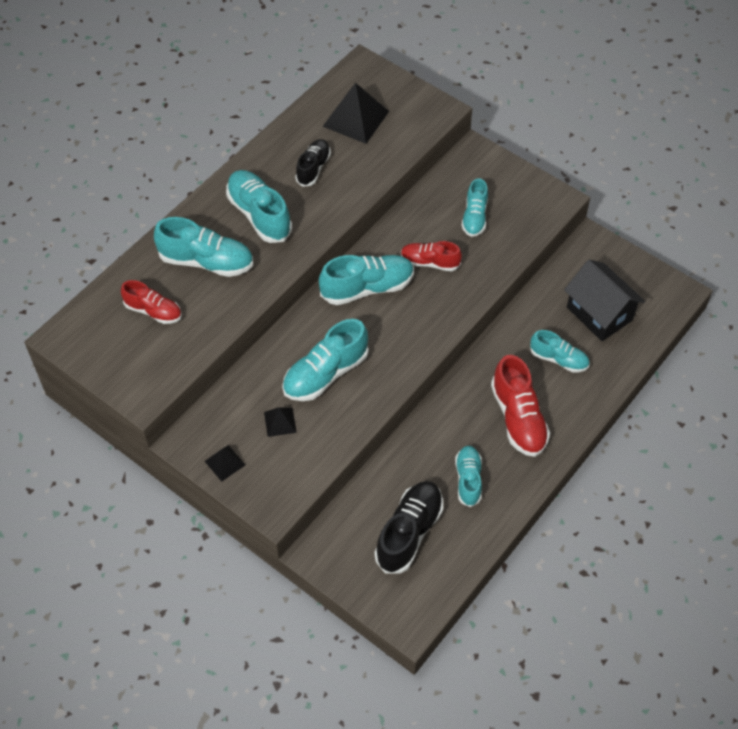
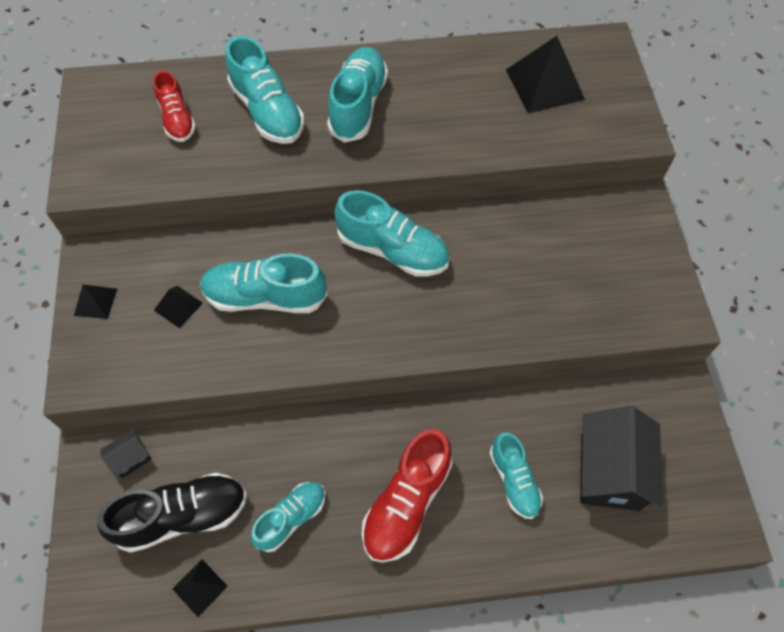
camera: 45 degrees right, 5 degrees up
(313, 168) = (453, 100): black shoe -> none
(342, 534) = (131, 458): none -> black house
(430, 262) = (477, 274): red shoe -> none
(461, 554) = (199, 587): none -> black pyramid
(474, 217) = (571, 266): turquoise shoe -> none

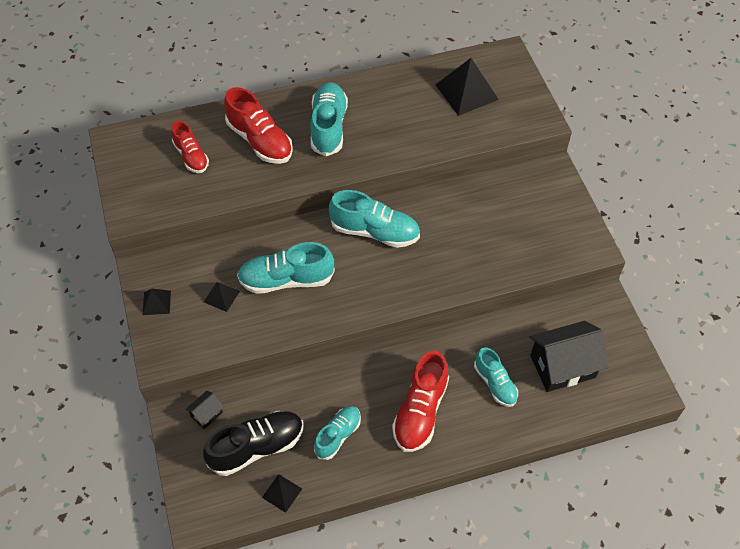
camera: 10 degrees left, 5 degrees down
(267, 112) = (260, 141): turquoise shoe -> red shoe
(609, 471) = (562, 366): black house -> black house turned 75 degrees clockwise

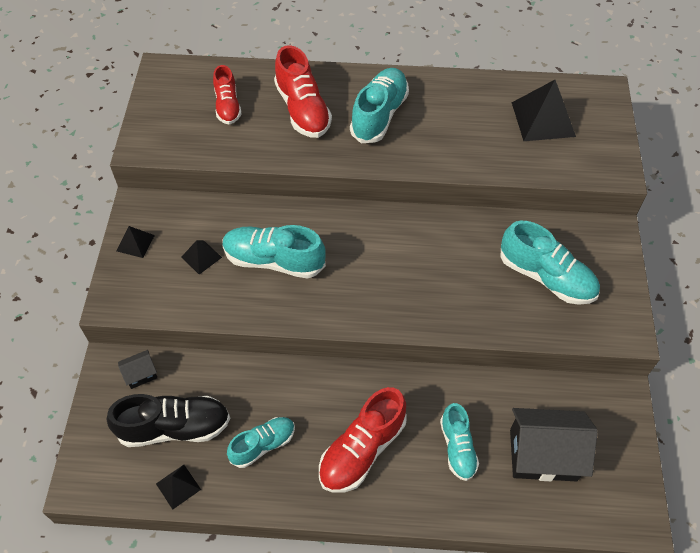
camera: 20 degrees right, 0 degrees up
(375, 232) = (387, 239): turquoise shoe -> turquoise shoe (546, 277)

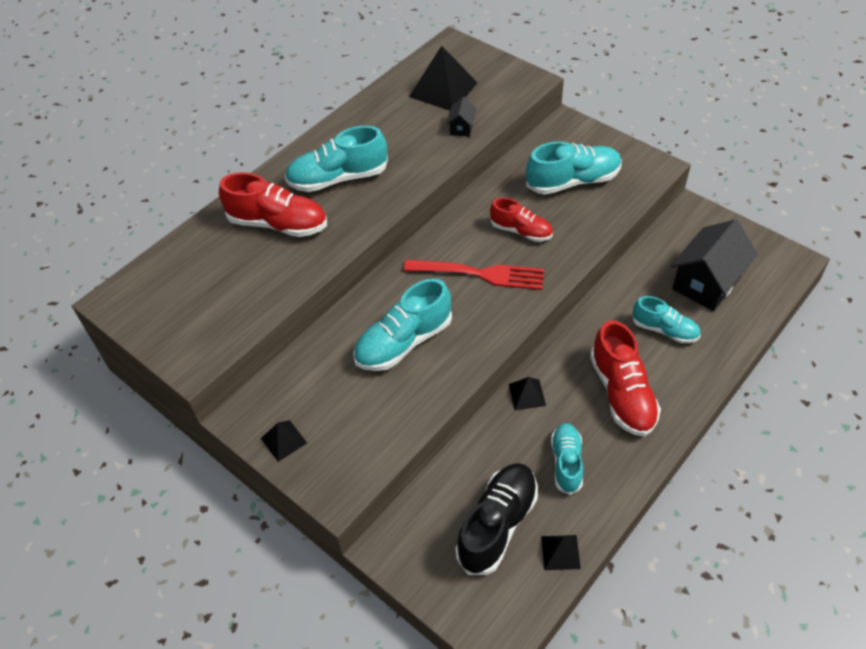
camera: 50 degrees left, 5 degrees down
(141, 374) = (418, 525): black house -> black house (461, 127)
(201, 257) = (350, 395): black pyramid -> black pyramid (527, 394)
(227, 106) = (215, 273): red shoe -> red shoe (521, 231)
(379, 115) = (338, 178): turquoise shoe -> turquoise shoe turned 75 degrees counterclockwise
(382, 270) = (480, 274): none -> red fork

